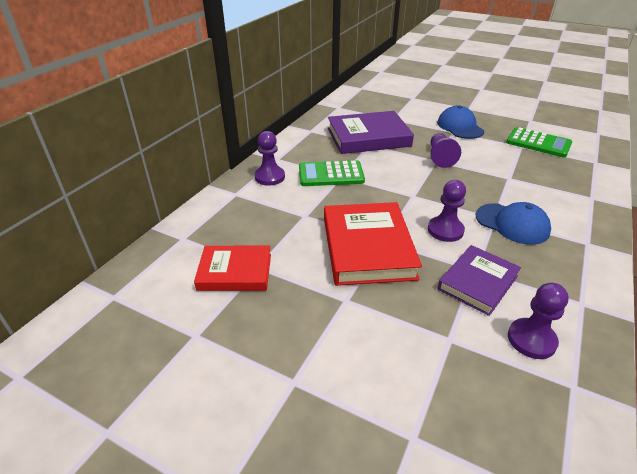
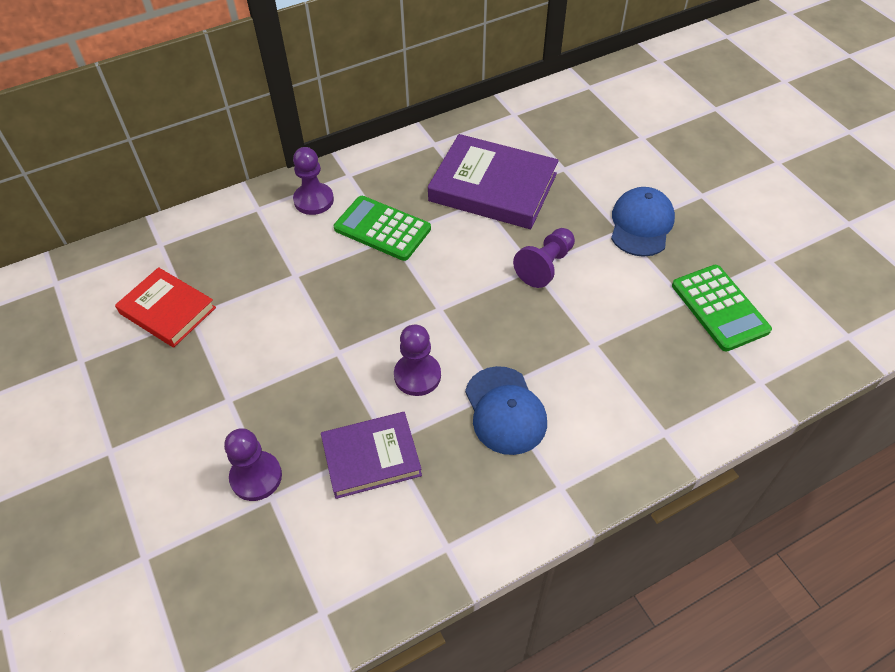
camera: 35 degrees right, 15 degrees up
(367, 247) = (312, 351): red book -> none
(531, 340) = (343, 547): purple pawn -> purple pawn (256, 477)

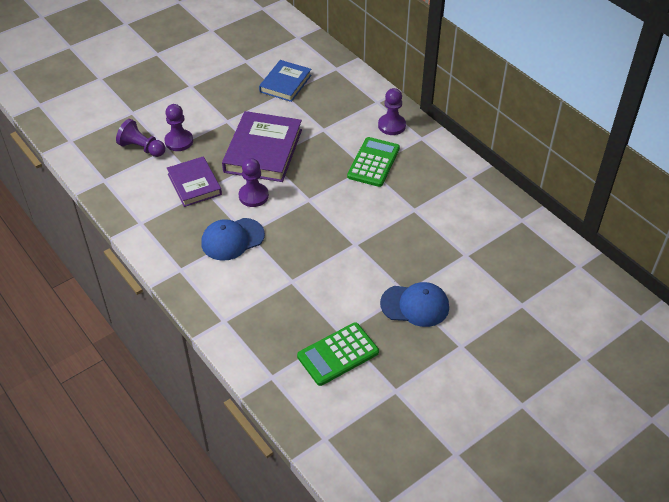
camera: 80 degrees right, 5 degrees down
(167, 311) = (285, 83): red book -> blue book
(493, 187) = (431, 215): purple book -> purple book (263, 151)
(545, 266) = (358, 250): purple pawn -> purple pawn (142, 148)

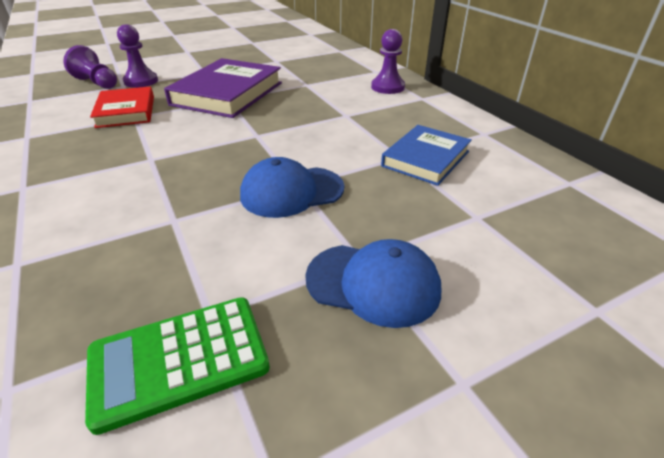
camera: 10 degrees right, 10 degrees down
(194, 184) = (126, 111): purple book -> red book
(232, 239) = (126, 163): blue cap -> blue cap (291, 192)
(253, 196) = (188, 126): purple pawn -> none
(285, 83) = (282, 55): blue book -> blue book (425, 159)
(373, 162) = (356, 111): green calculator -> none

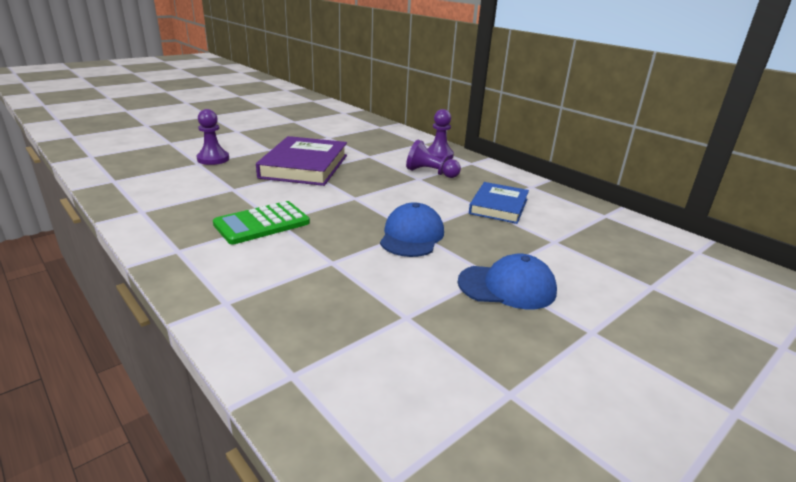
camera: 15 degrees left, 10 degrees down
(97, 83) = (170, 162): purple pawn -> purple pawn (430, 173)
(126, 111) = (221, 185): red book -> none
(179, 360) = (404, 343): green calculator -> green calculator (262, 223)
(291, 192) = (412, 236): blue cap -> blue cap turned 135 degrees clockwise

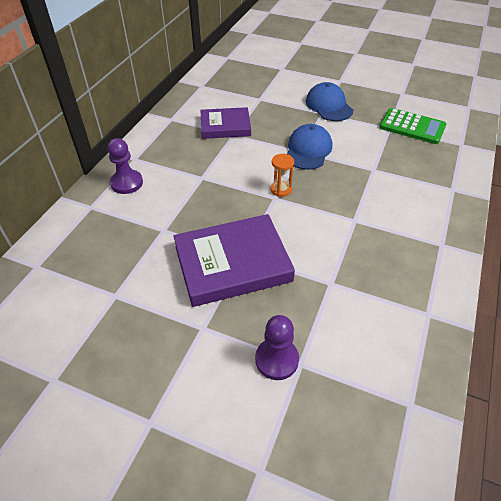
camera: 115 degrees left, 20 degrees up
(262, 223) = (366, 225): green calculator -> green calculator (412, 127)
(362, 203) = (281, 189): none -> orange hourglass
(412, 236) = (308, 150): blue cap -> blue cap turned 120 degrees clockwise
(430, 173) = (182, 174): purple pawn -> none
(498, 206) = (225, 126): blue book -> purple book

